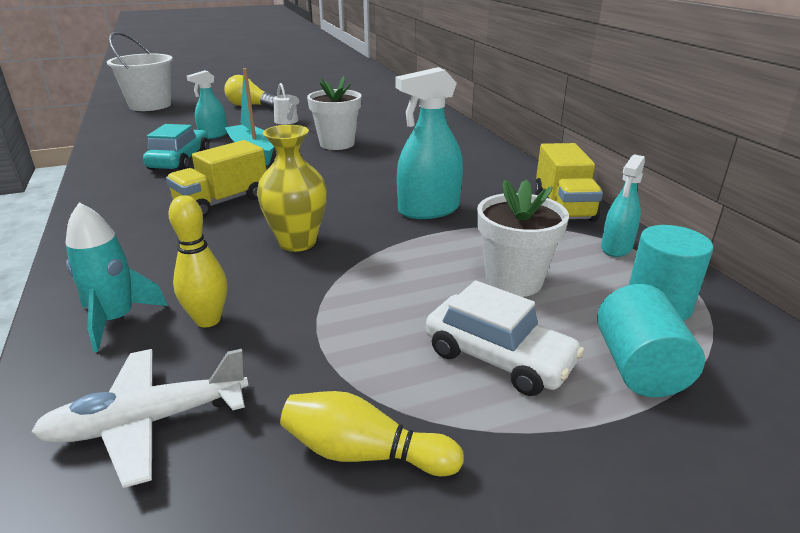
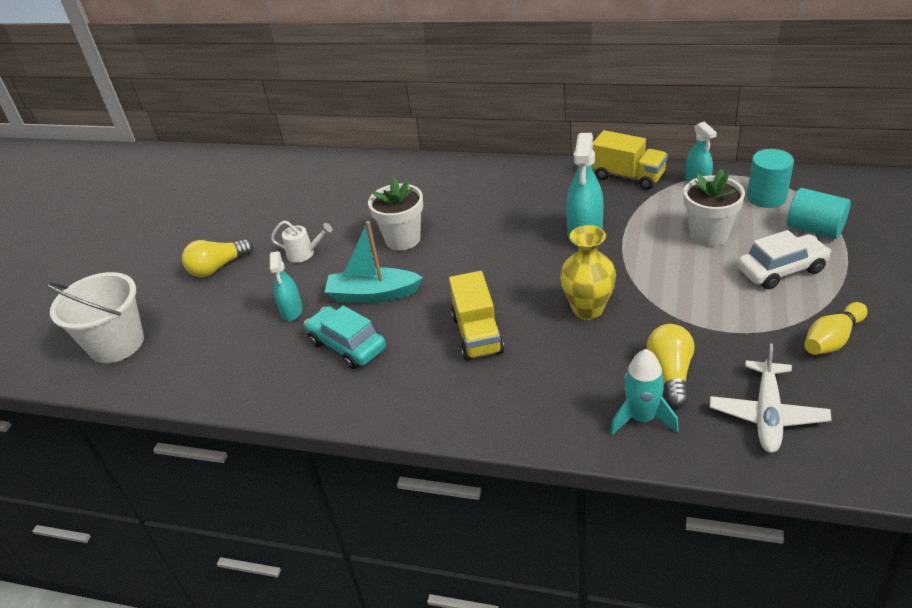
camera: 50 degrees left, 10 degrees up
(208, 320) = (670, 373): yellow bowling pin -> yellow light bulb

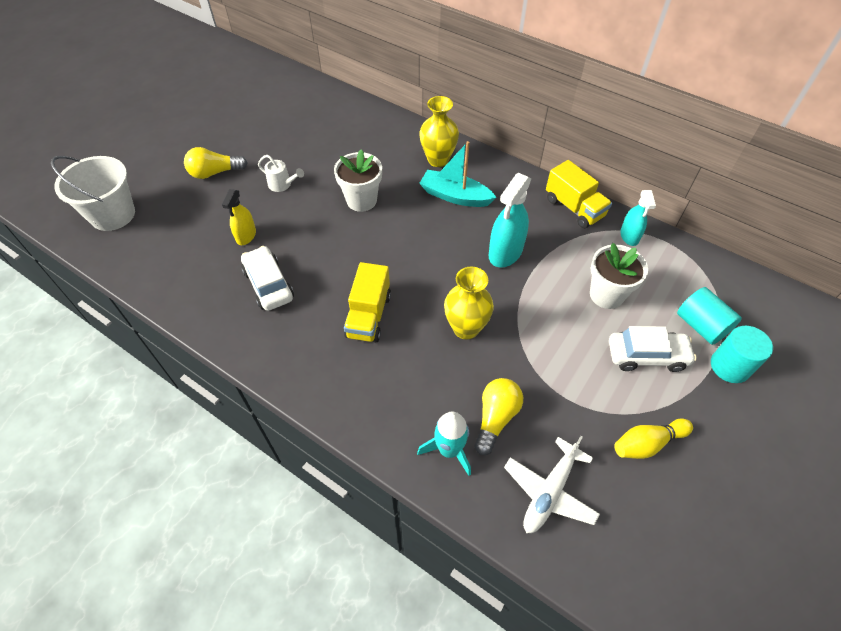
camera: 15 degrees right, 15 degrees up
(292, 311) = (246, 235): turquoise spray bottle -> yellow spray bottle
(347, 345) = (268, 285): turquoise car -> white car
(373, 294) = (312, 244): turquoise boat -> turquoise boat (455, 196)
(462, 180) = (438, 160): none -> yellow vase
(766, 197) = (679, 275): turquoise cylinder -> turquoise cylinder (730, 366)

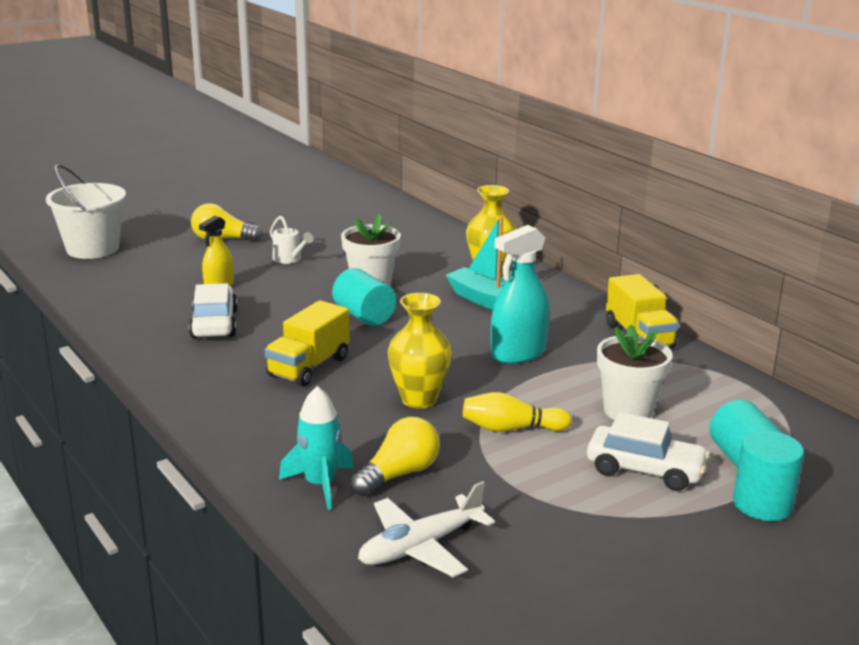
camera: 20 degrees right, 30 degrees down
(376, 240) = (364, 316): none -> turquoise cylinder
(629, 236) = (699, 371): turquoise spray bottle -> none
(647, 443) = (587, 540): yellow bowling pin -> yellow bowling pin (511, 428)

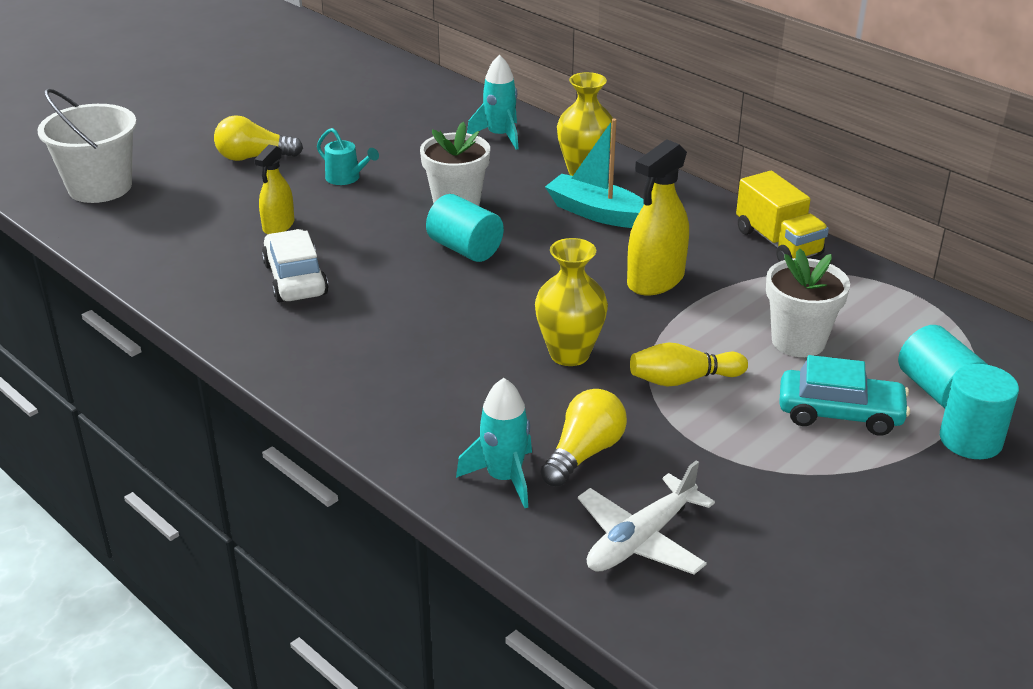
camera: 10 degrees left, 10 degrees up
(290, 259) = (346, 178): white watering can -> turquoise watering can
(309, 367) = (429, 326): yellow truck -> none
(429, 241) = (499, 136): none -> turquoise rocket
(518, 353) = (655, 280): turquoise spray bottle -> yellow spray bottle
(645, 470) = (840, 414): white car -> turquoise car

